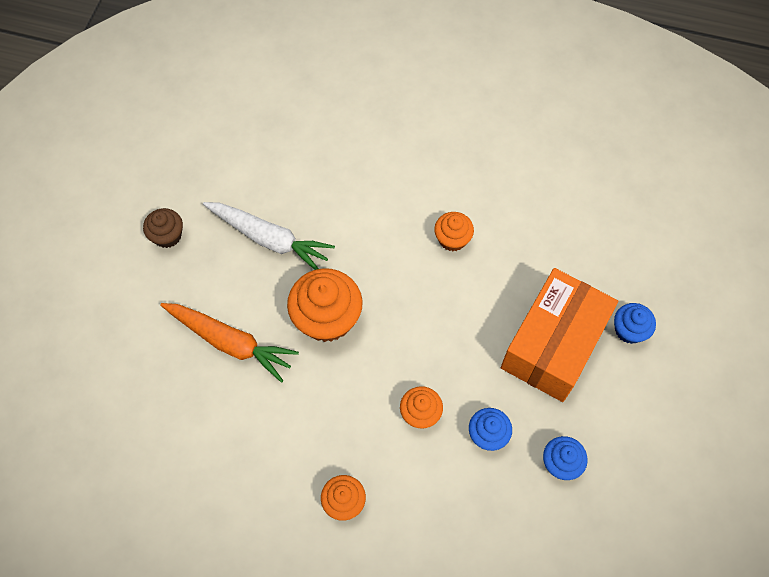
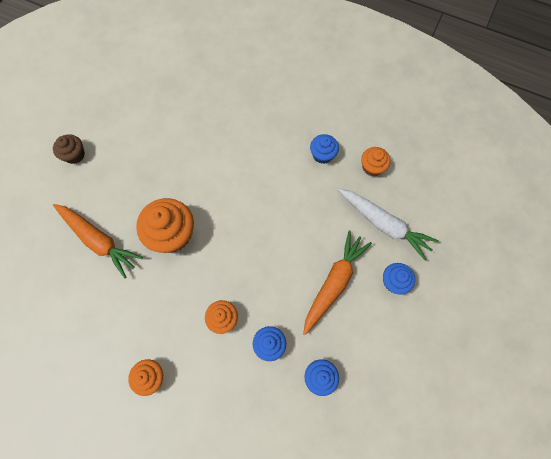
camera: 10 degrees right, 5 degrees up
(269, 239) = (145, 169): white carrot -> white carrot (384, 224)
(452, 239) = (277, 190): orange cupcake -> orange cupcake (372, 167)
(502, 184) = (322, 155): none -> blue cupcake
(553, 344) = (334, 283): orange box -> orange carrot

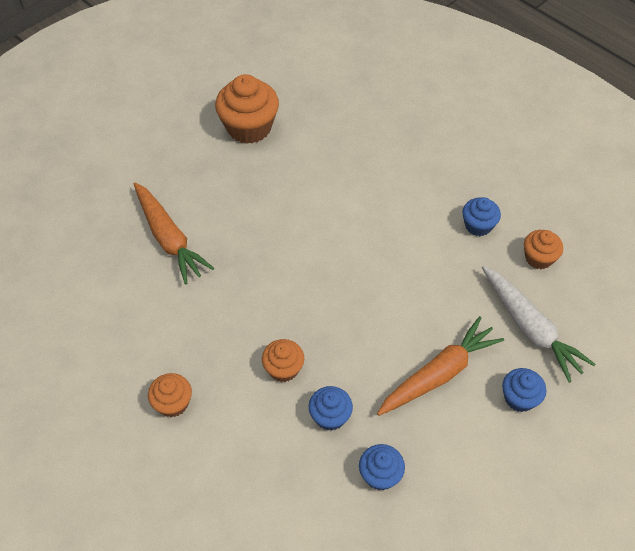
camera: 20 degrees right, 15 degrees down
(74, 155) = (176, 141): brown cupcake -> none
(172, 234) = (257, 258): orange cupcake -> orange cupcake (249, 127)

